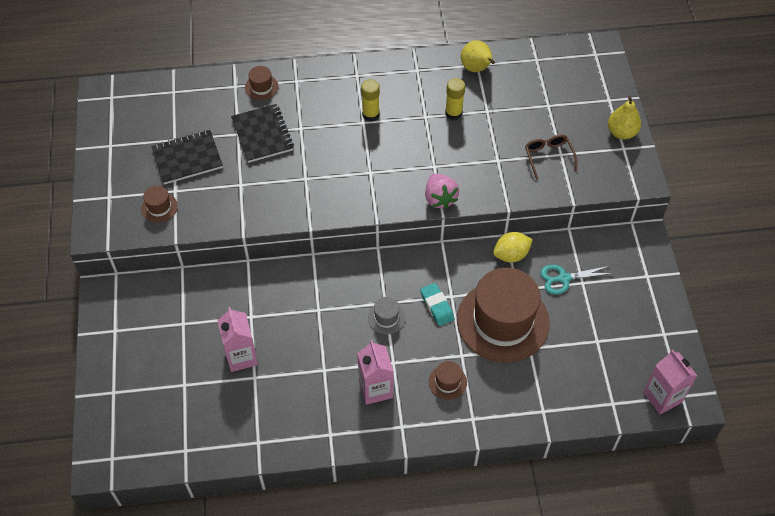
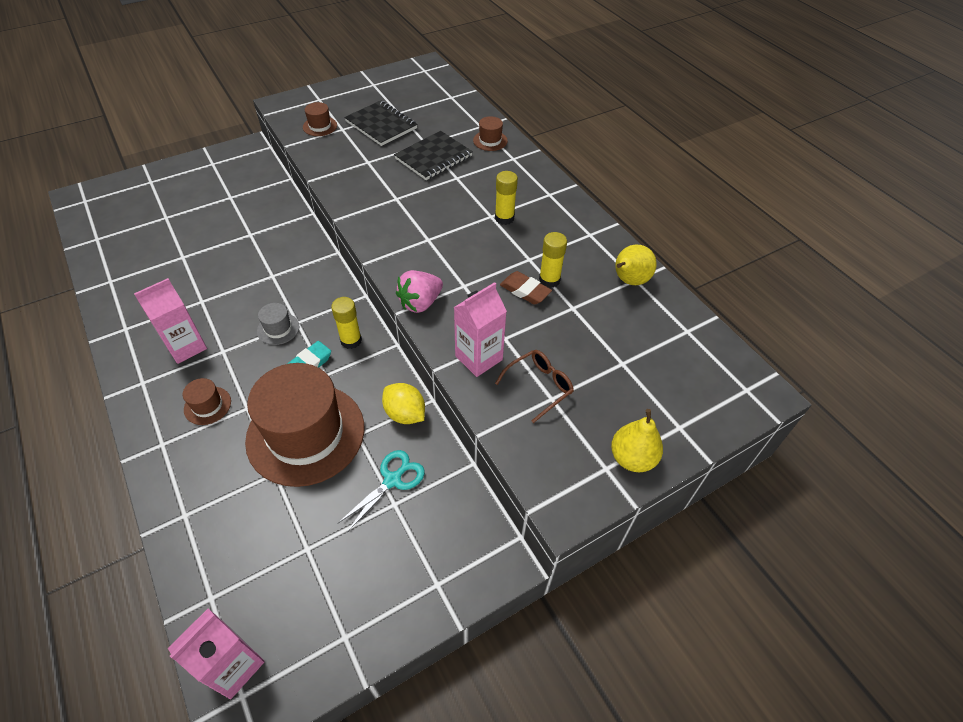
camera: 65 degrees right, 5 degrees down
(241, 356) = (203, 242): pink carton -> pink carton (478, 358)
(423, 270) = (351, 340): none -> yellow glue stick
(457, 132) = (525, 291): none -> brown eraser
(563, 278) = (392, 480): turquoise scissors -> turquoise scissors turned 75 degrees clockwise

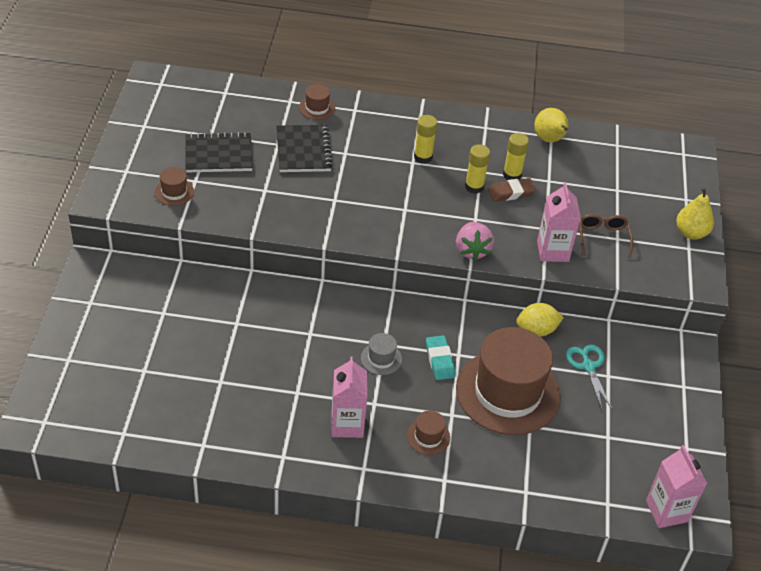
camera: 55 degrees left, 5 degrees down
(351, 340) = (436, 322): yellow glue stick -> yellow glue stick (474, 187)

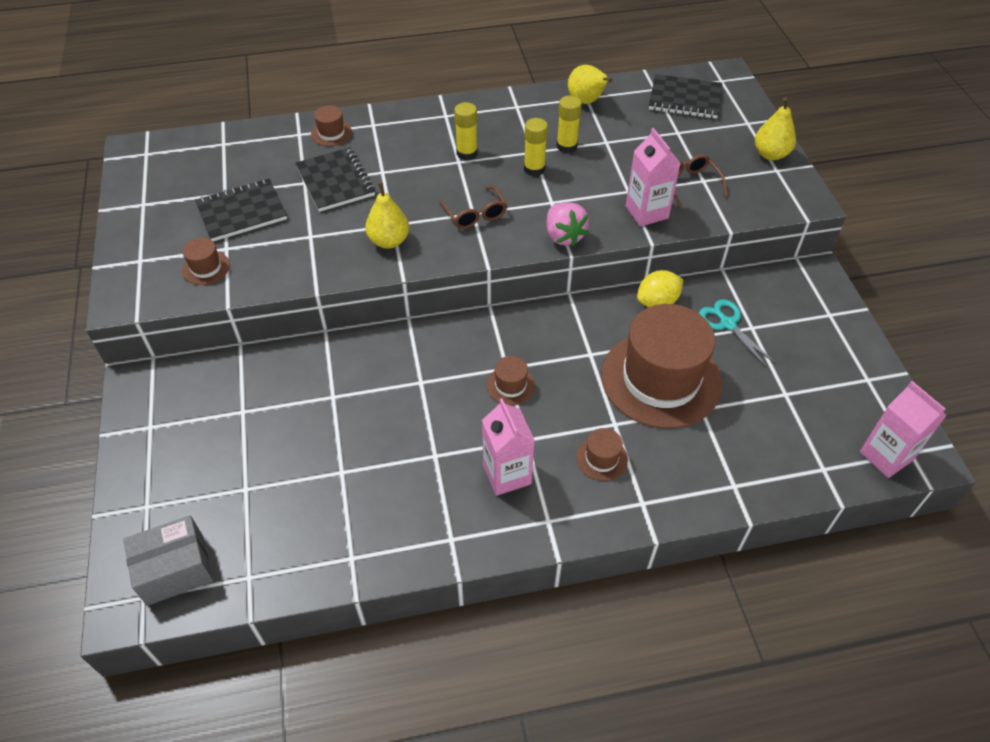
camera: 15 degrees left, 5 degrees up
(73, 410) = (175, 569): none -> grey box
(326, 212) = (389, 241): none -> yellow pear
(381, 358) = (510, 385): grey hat -> brown hat
(406, 211) = (475, 215): none -> brown glasses
(439, 360) = (573, 367): turquoise eraser -> none
(511, 193) = (574, 164): brown eraser -> none
(640, 162) = (685, 99): none -> black notebook

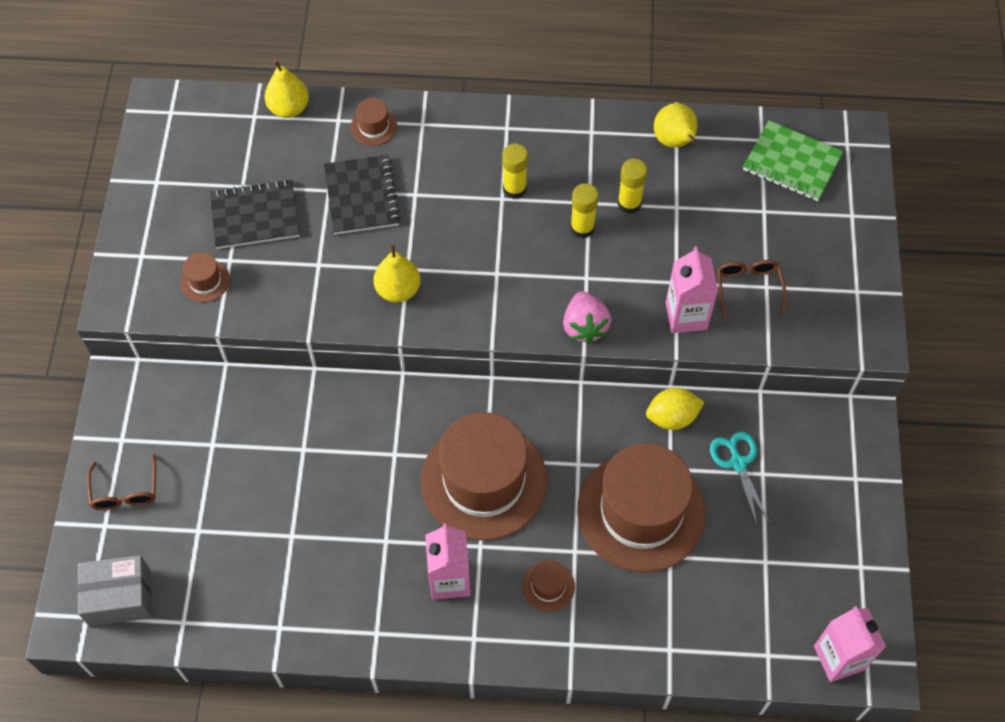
camera: 15 degrees right, 10 degrees up
(475, 215) = (498, 276): brown glasses -> brown glasses (125, 491)
(510, 385) = (484, 480): brown hat -> brown hat, size x2.49
(685, 99) = (792, 163): black notebook -> green notebook
(770, 154) = (859, 267): yellow pear -> yellow pear (289, 108)

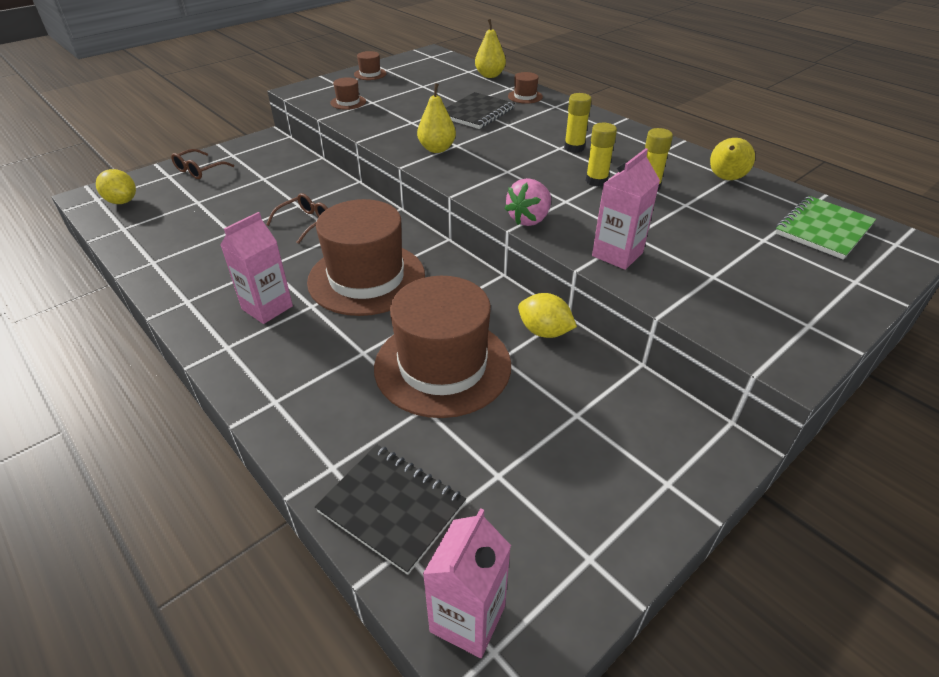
camera: 45 degrees right, 20 degrees down
(119, 597) = (122, 201): grey box -> yellow lemon
(255, 216) = (410, 96): black notebook -> black notebook (392, 508)
(548, 586) = (315, 357): brown hat -> brown hat (370, 74)
(738, 463) = (563, 393): turquoise scissors -> none
(748, 288) = (694, 268): brown glasses -> brown glasses (306, 223)
(792, 163) = (823, 229): green notebook -> green notebook turned 60 degrees clockwise

